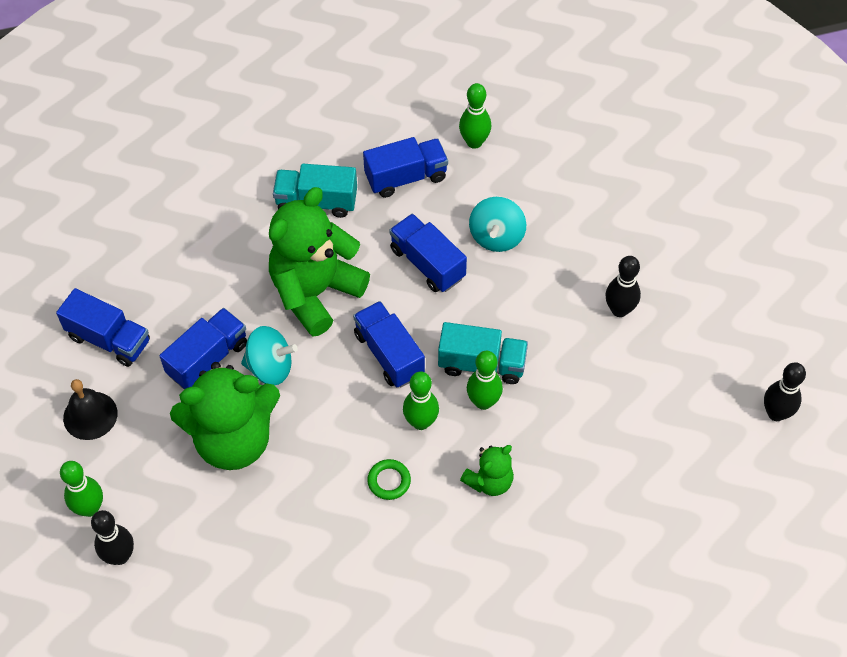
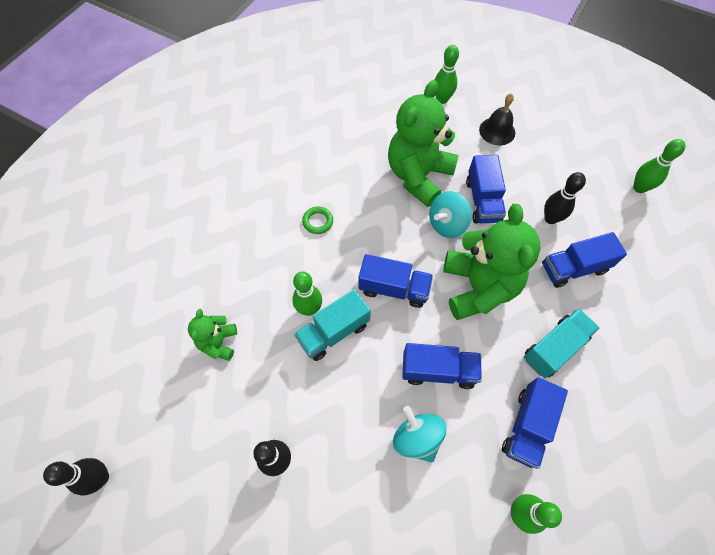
camera: 135 degrees right, 5 degrees up
(109, 339) = (541, 168): blue truck -> blue truck (573, 268)
(120, 556) = (404, 94): black bowling pin -> black bowling pin (550, 218)
(421, 422) = (333, 266): green bowling pin -> green bowling pin (639, 188)
(489, 481) = (262, 267): green teddy bear -> green teddy bear (218, 342)

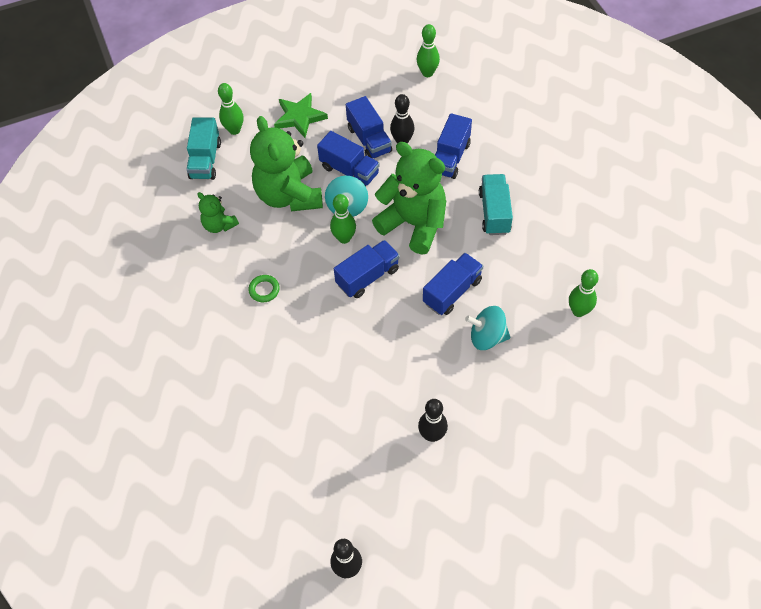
camera: 50 degrees left, 5 degrees down
(218, 342) = (307, 423): green teddy bear -> green teddy bear (219, 225)
(309, 309) = (334, 343): green bowling pin -> green bowling pin (344, 238)
(333, 332) = (367, 338): turquoise truck -> turquoise truck (205, 160)
(497, 131) = (300, 117): black bell -> green star
(527, 426) = (531, 267): blue truck -> blue truck (369, 140)

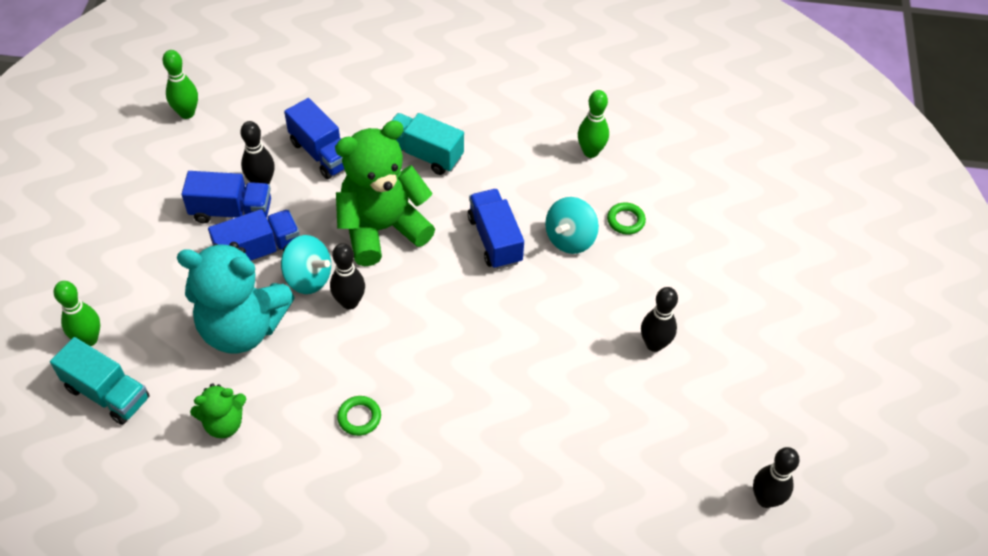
camera: 65 degrees left, 5 degrees down
(289, 195) = (242, 328): green teddy bear -> turquoise teddy bear
(300, 117) = (134, 261): green star -> none
(344, 238) = (349, 302): green bowling pin -> black bowling pin
(367, 277) = (419, 305): blue truck -> none
(531, 365) = (625, 220): none -> green ring

